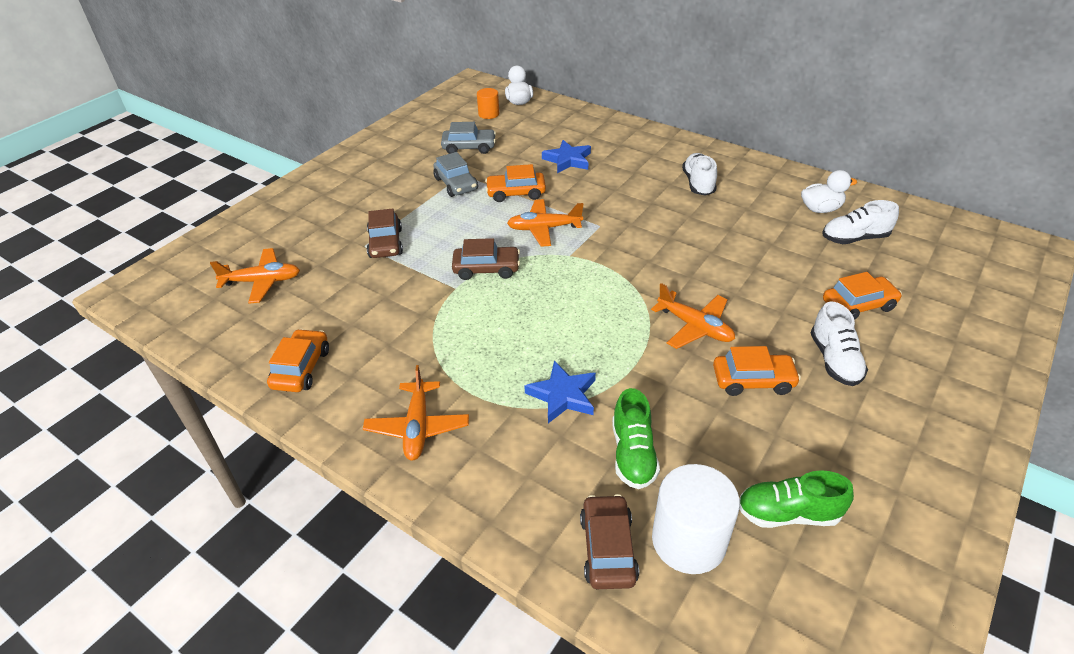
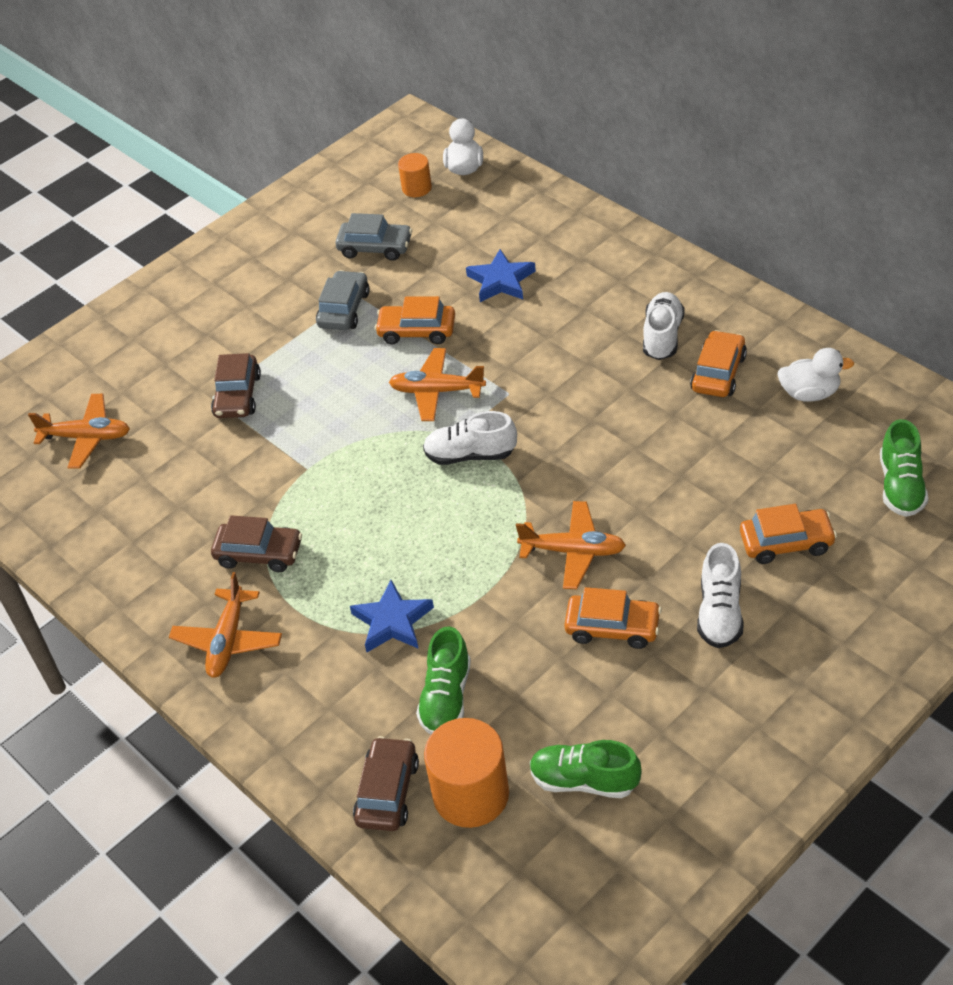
camera: 15 degrees right, 5 degrees up
(301, 368) = (117, 557): orange car -> orange car (718, 373)
(456, 184) = (344, 309): grey car -> grey car turned 150 degrees counterclockwise
(486, 269) = (350, 445): brown car -> brown car (259, 553)
(688, 540) = (471, 794): white cylinder -> orange cylinder
(695, 327) = (573, 551): orange plane -> orange plane turned 45 degrees counterclockwise
(854, 238) = (832, 444): white shoe -> white shoe (470, 455)
(920, 260) = (900, 486): none -> green shoe

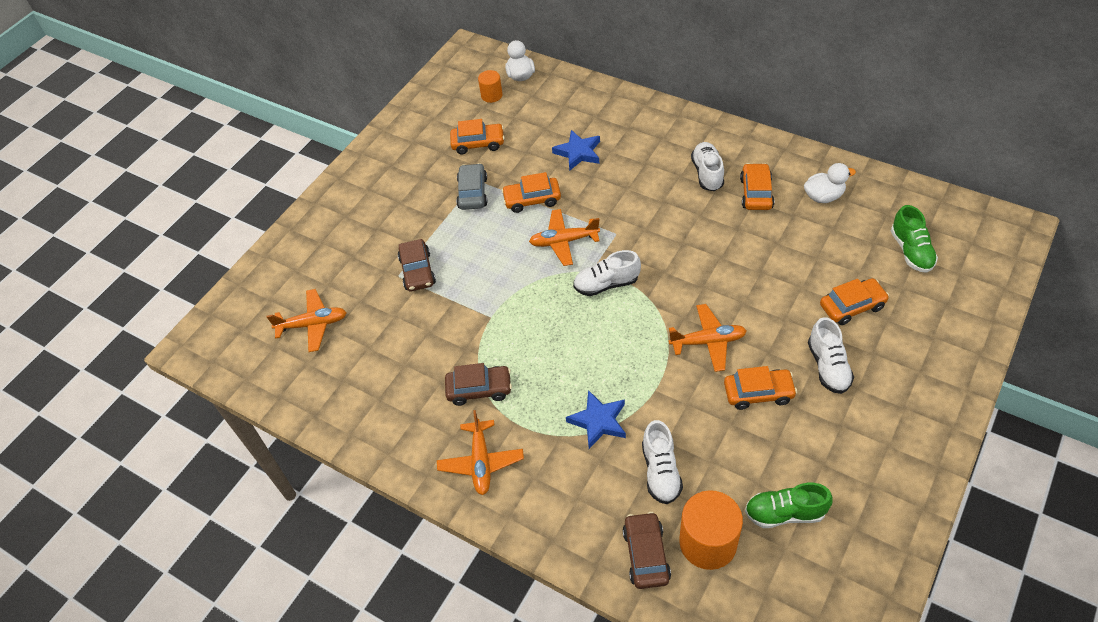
camera: 15 degrees left, 5 degrees up
(375, 247) = (478, 143): grey car -> orange car
(446, 697) = (660, 471): green shoe -> white shoe

